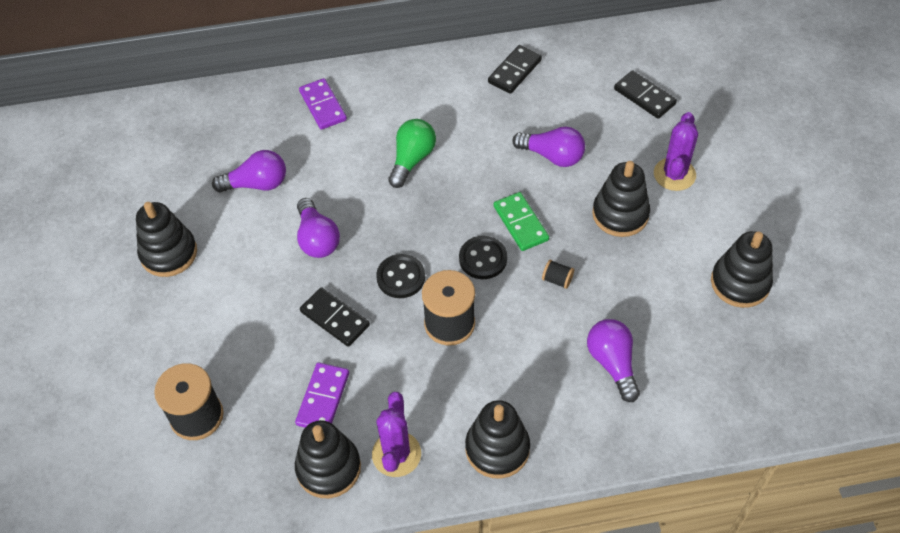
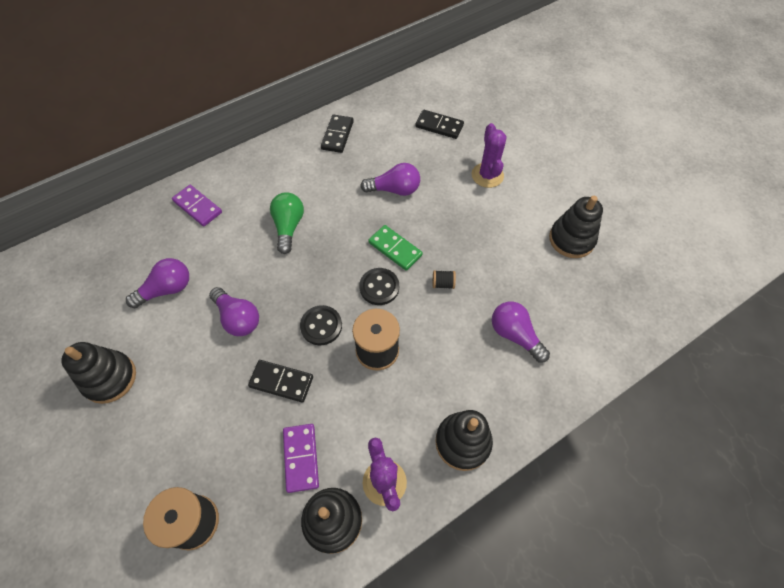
camera: 25 degrees left, 5 degrees up
(620, 214) = (464, 217): black stacking toy -> none

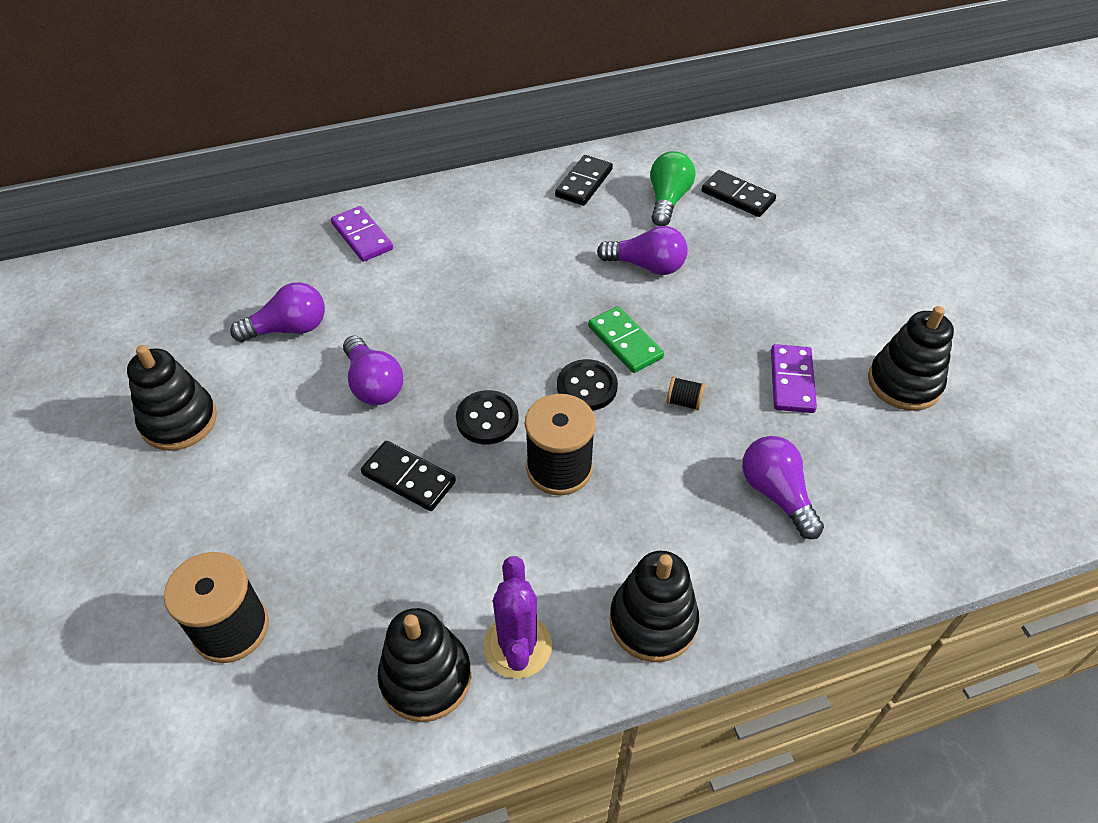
camera: 15 degrees right, 10 degrees down
(288, 227) = (479, 284): green light bulb -> green light bulb (668, 200)
(301, 458) = (405, 583): purple domino -> purple domino (791, 381)
(487, 175) = (793, 273): purple cactus -> none

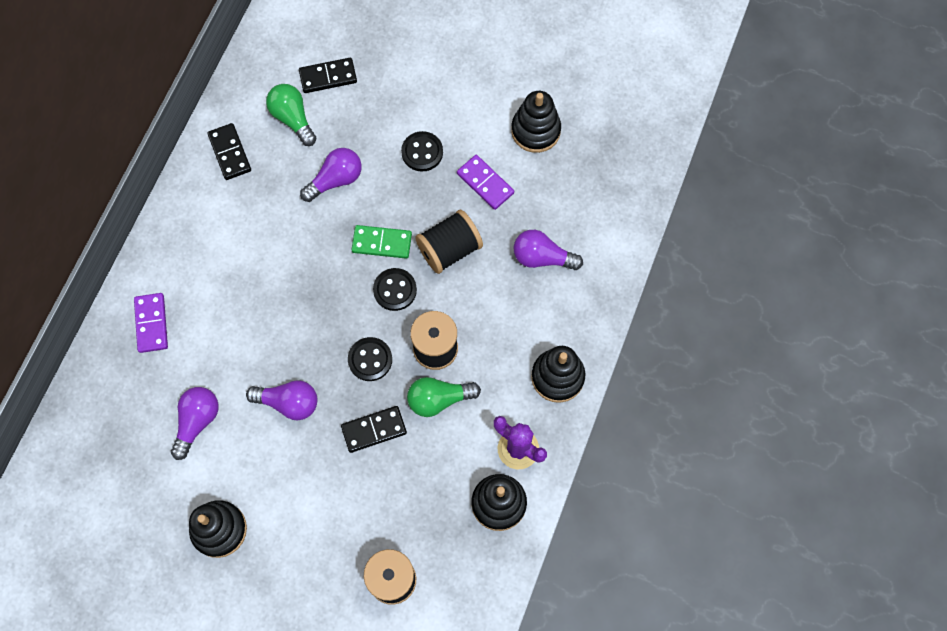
camera: 50 degrees left, 20 degrees up
(362, 236) = (151, 323): purple domino -> purple domino turned 75 degrees clockwise
(502, 514) = (439, 399): none -> green light bulb
(684, 402) = (449, 249): black spool -> black spool, size x2.28
(756, 308) = (422, 152): none -> black button

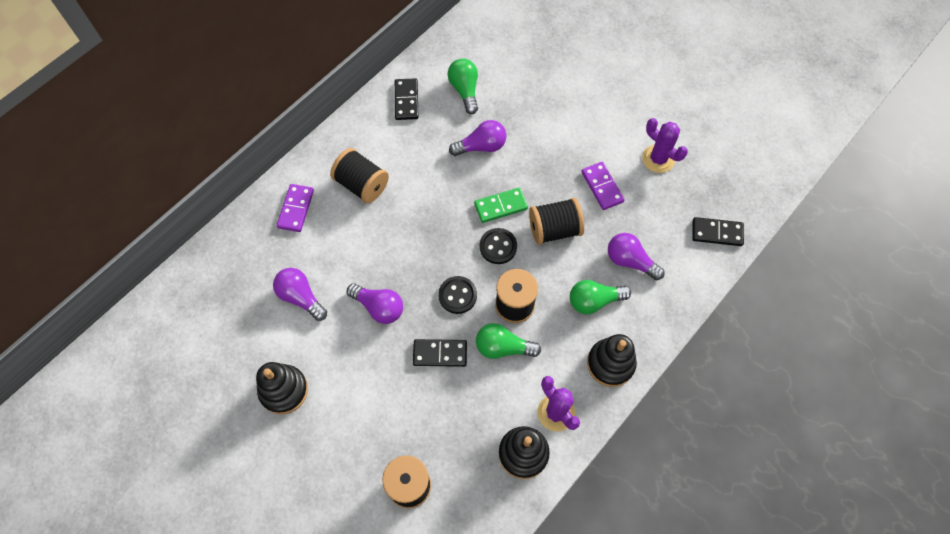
camera: 20 degrees right, 5 degrees down
(197, 421) = (301, 297): purple light bulb -> purple light bulb turned 90 degrees counterclockwise
(216, 270) = (362, 184): none -> black spool
(328, 77) = (504, 68): black domino -> black domino (717, 233)
(382, 243) = (500, 206): green domino -> green domino turned 45 degrees counterclockwise
(422, 152) = (558, 147): black button -> none
(518, 315) = (594, 301): none -> green light bulb
(535, 130) = (658, 159): black stacking toy -> purple cactus

